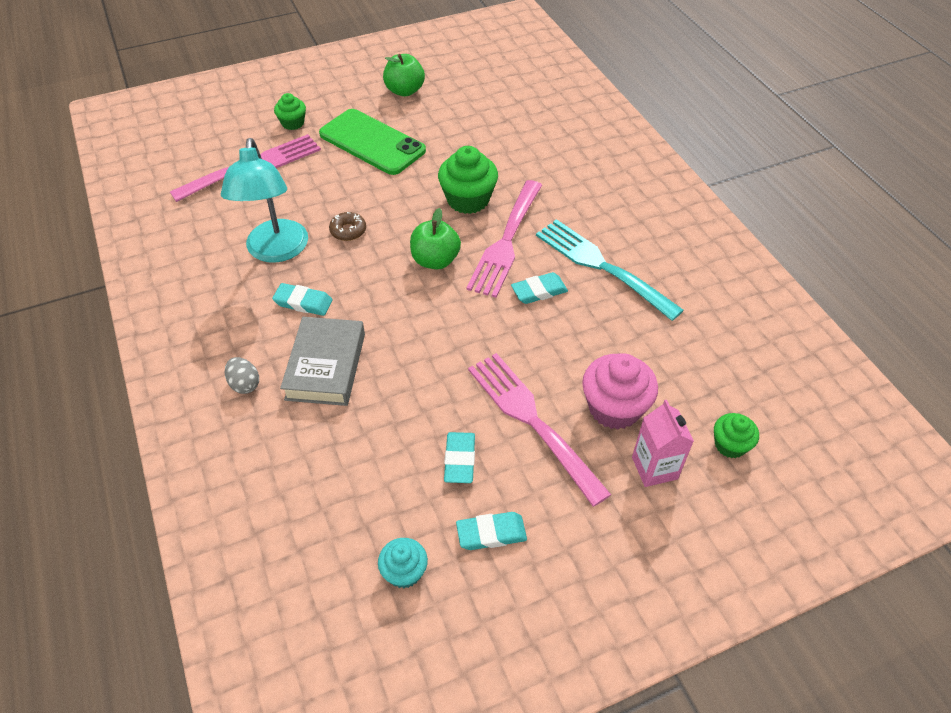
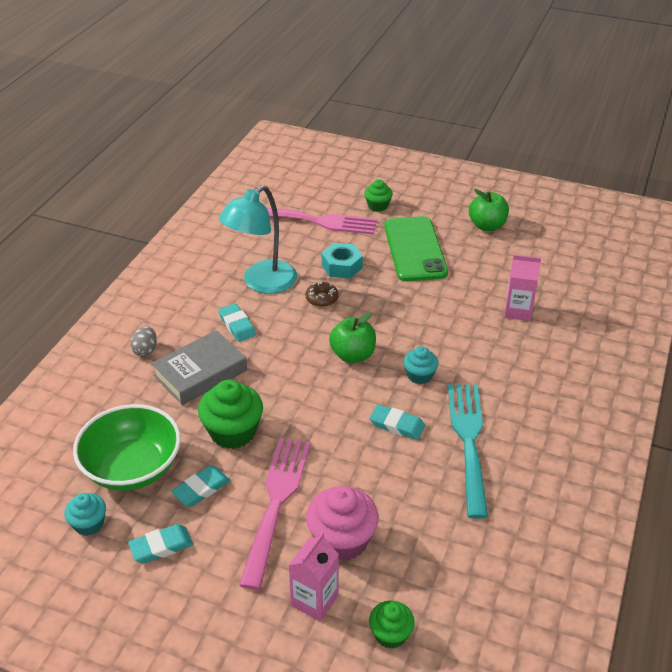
camera: 45 degrees right, 10 degrees down
(329, 193) = (342, 266): none -> turquoise nut
(376, 492) = (132, 467): none -> green bowl
(468, 200) = (431, 329): green cupcake -> green cupcake (233, 432)
(491, 533) = (161, 546): turquoise eraser -> turquoise eraser turned 60 degrees counterclockwise
(506, 241) = (419, 375): pink fork -> turquoise cupcake
(511, 145) = (518, 311): none -> pink carton

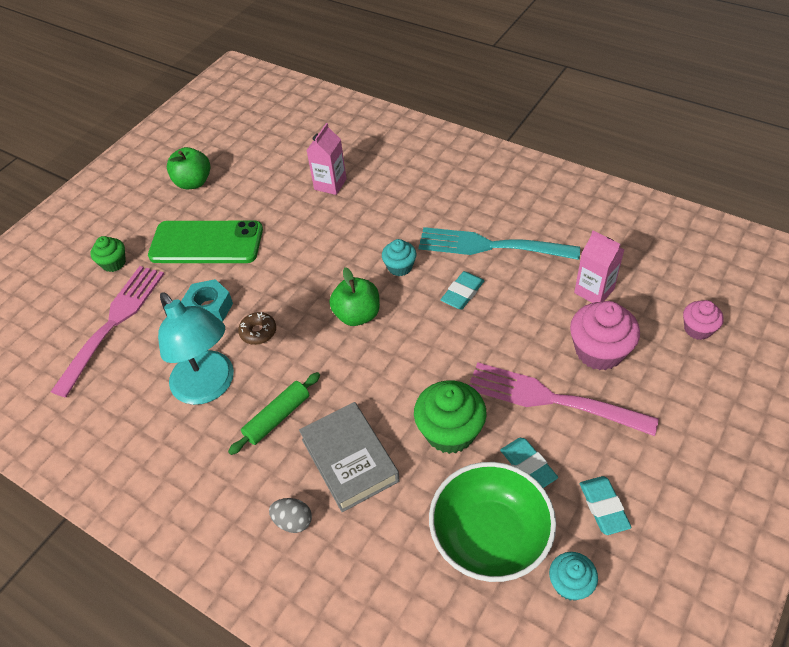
camera: 75 degrees left, 10 degrees up
(237, 325) = (277, 417): turquoise eraser -> green rolling pin
(314, 600) = (666, 379): pink carton -> pink carton (594, 291)
(390, 634) = (698, 329): green cupcake -> pink cupcake

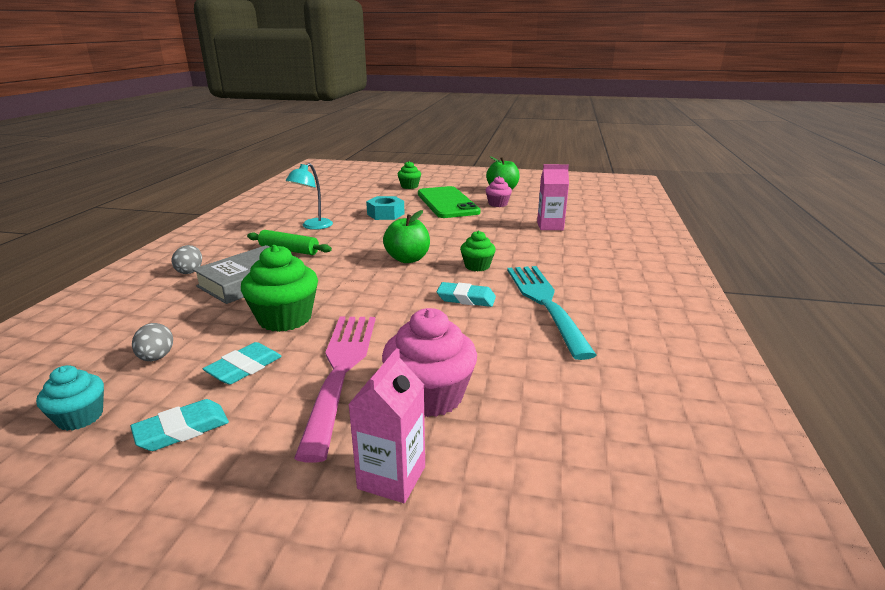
camera: 65 degrees right, 25 degrees down
(113, 323) = (358, 195): pink fork -> none
(209, 387) = (312, 226): turquoise lamp -> turquoise lamp, size x0.60
(258, 332) = (370, 231): brown donut -> none
(400, 267) = (477, 266): turquoise cupcake -> green cupcake
(490, 536) = (156, 358): green bowl -> grey egg
(594, 291) = (531, 379): pink carton -> pink carton (392, 477)
(698, 329) = (526, 491): pink cupcake -> pink cupcake (498, 204)

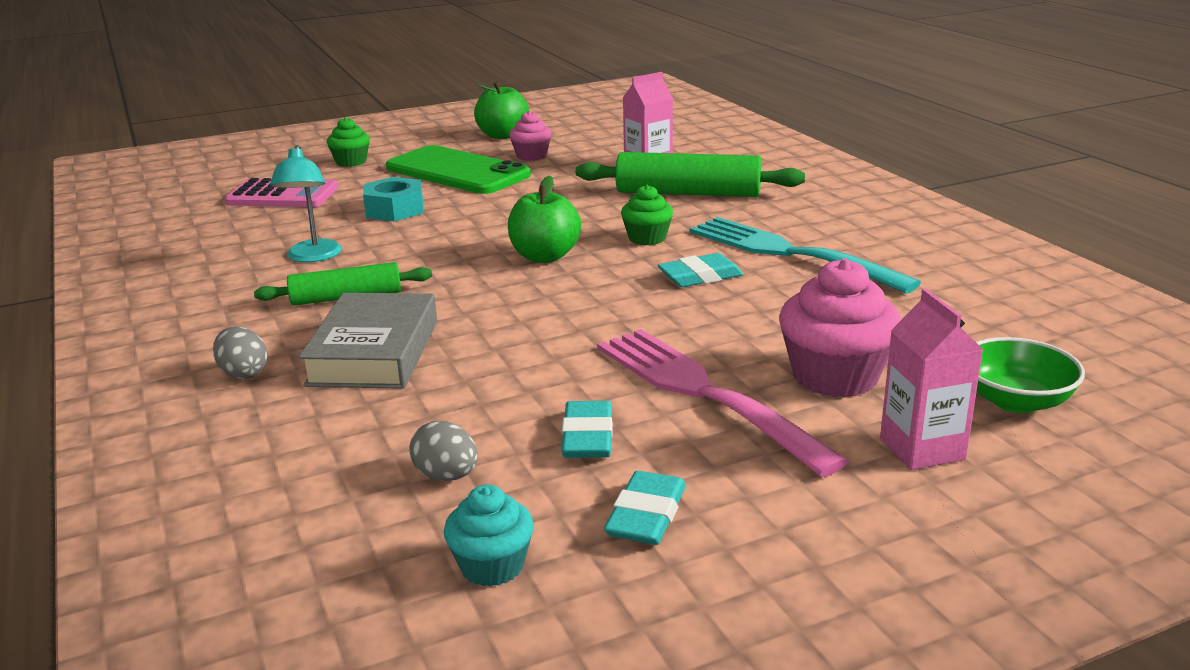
camera: 35 degrees left, 0 degrees up
(285, 318) = (525, 373): green cupcake -> none
(354, 195) = (282, 195): none -> pink calculator
(519, 478) = (1015, 401): none -> green bowl
(547, 247) = (688, 193): none -> green rolling pin

